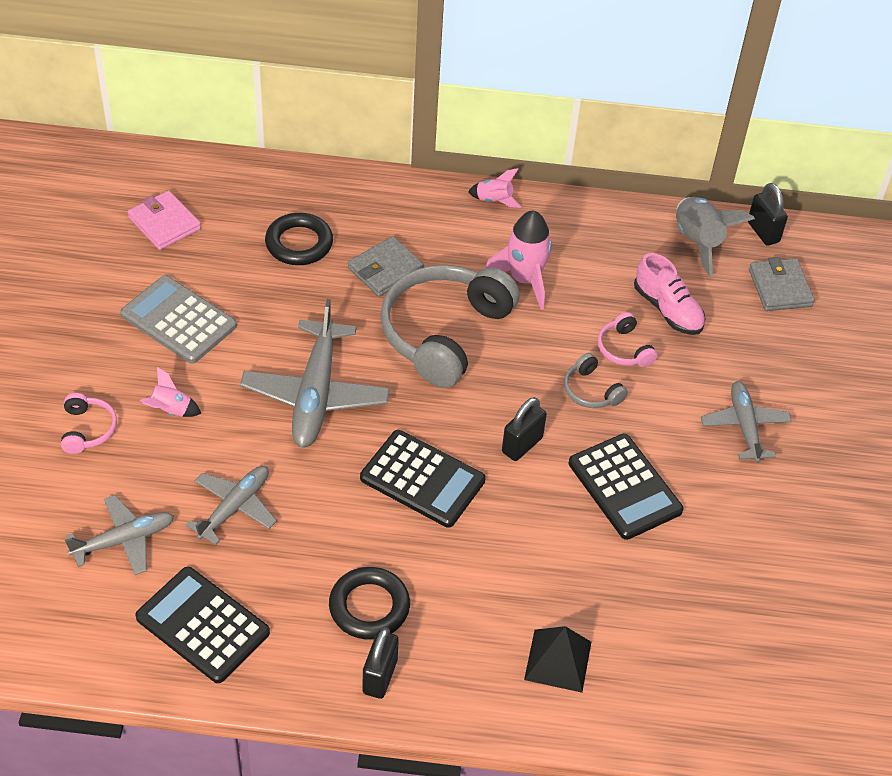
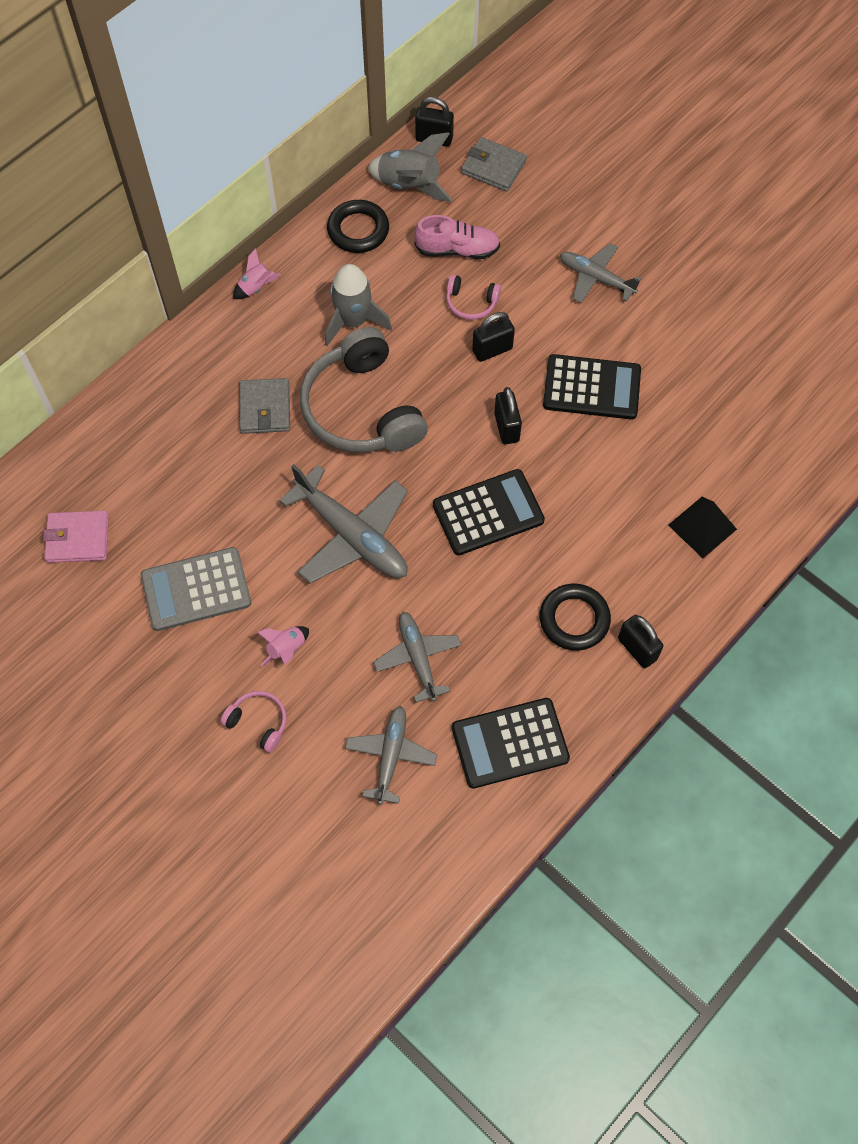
camera: 50 degrees left, 15 degrees up
(299, 243) = (185, 452): black ring -> black ring (358, 230)
(524, 280) = (353, 321): pink rocket -> grey rocket
(591, 391) = (492, 350): grey headphones -> black padlock

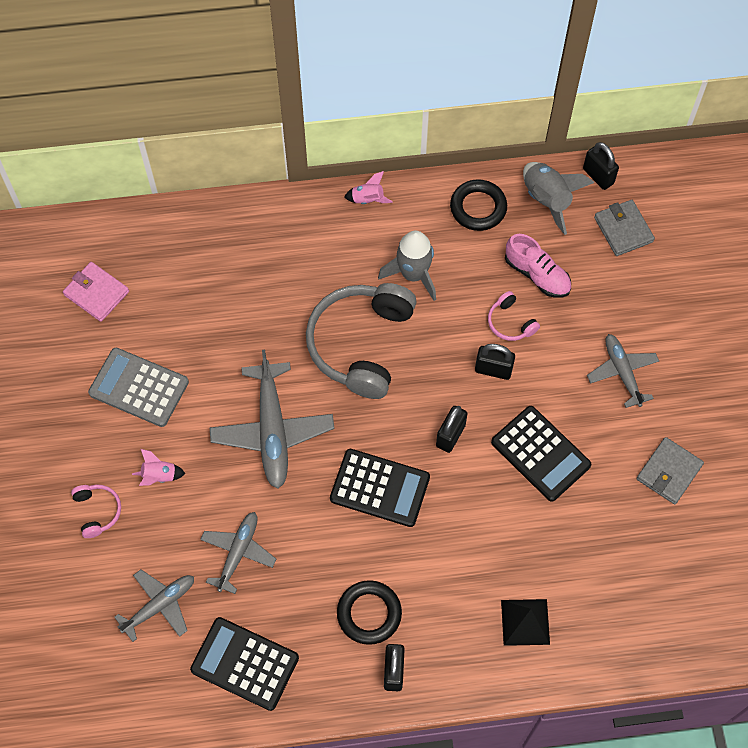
camera: 40 degrees right, 0 degrees up
(265, 408) = (296, 293): grey wallet -> grey wallet (669, 472)

